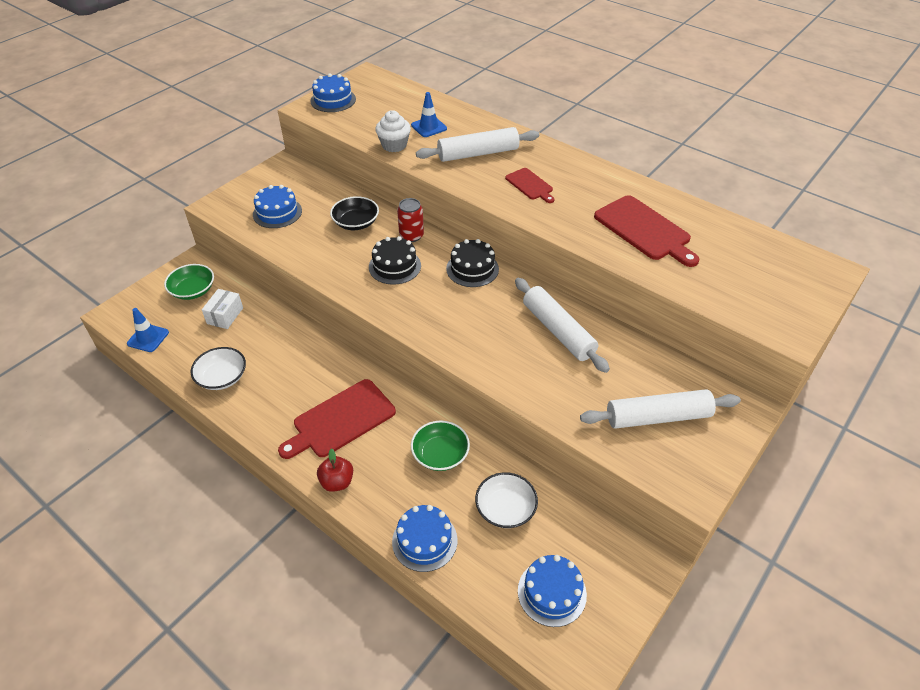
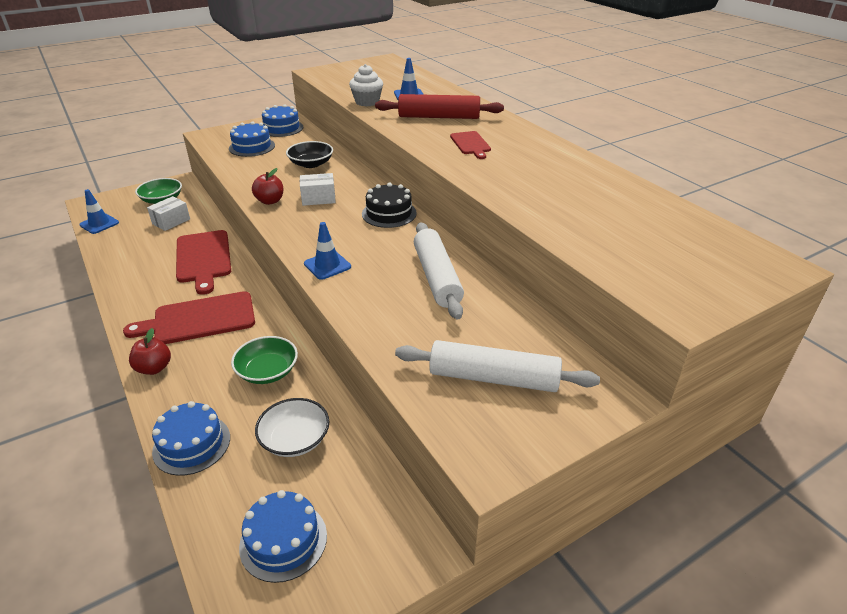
camera: 20 degrees right, 10 degrees down
(222, 377) = (130, 263): white bowl -> none
(333, 100) = (342, 70): blue cake -> blue cake (282, 128)
(350, 281) = (270, 201): none -> red apple
(395, 266) = (318, 198): black cake -> white box
(411, 236) = (352, 180): red can -> none
(457, 343) = (327, 265): none -> blue traffic cone
(478, 153) = (439, 117): white rolling pin -> red rolling pin
(645, 230) = (565, 194): red cutting board -> red cutting board (203, 258)

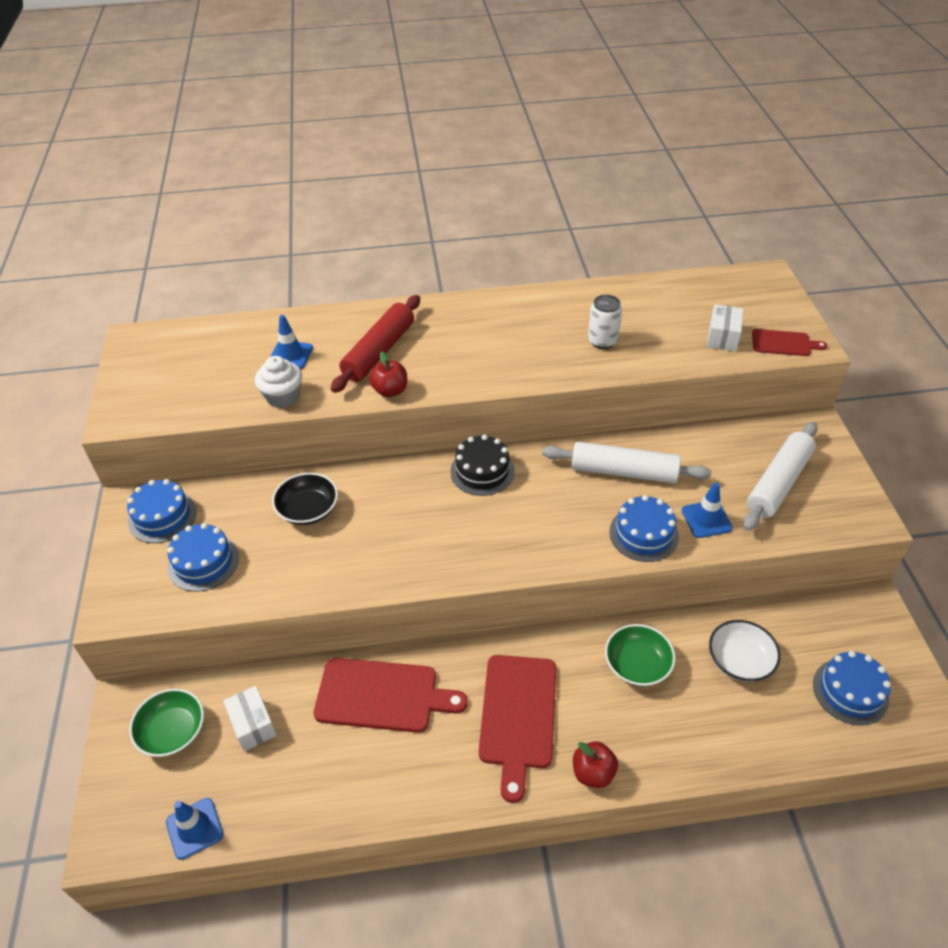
camera: 65 degrees left, 10 degrees up
(191, 444) = (724, 747): blue cake -> blue cake (643, 534)
(270, 201) = (388, 571): red apple -> red apple (390, 391)
(318, 198) = (410, 523): white box -> white box (722, 337)
(327, 265) = (565, 548): blue traffic cone -> blue traffic cone (706, 519)
(471, 144) = (469, 351): red cutting board -> red cutting board (783, 343)
(544, 192) = (602, 341): none -> white can

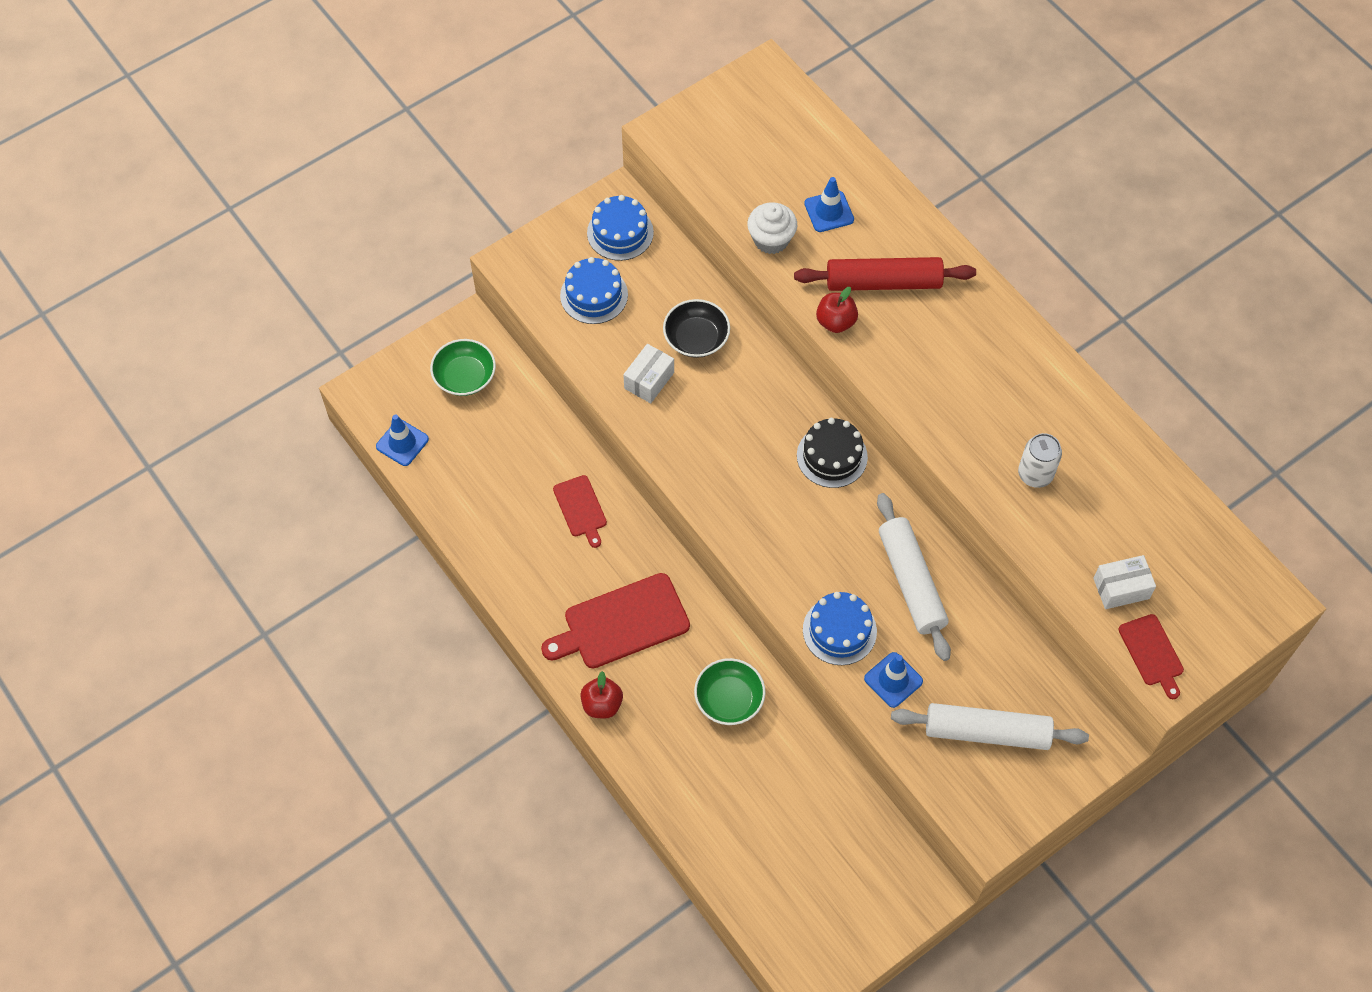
camera: 60 degrees right, 15 degrees up
(253, 725) = (502, 429): white box -> white box (649, 380)
(382, 695) = (581, 509): red cutting board -> red cutting board, size x0.56
(740, 660) = (785, 786): white bowl -> none
(850, 691) = (807, 894): blue cake -> none

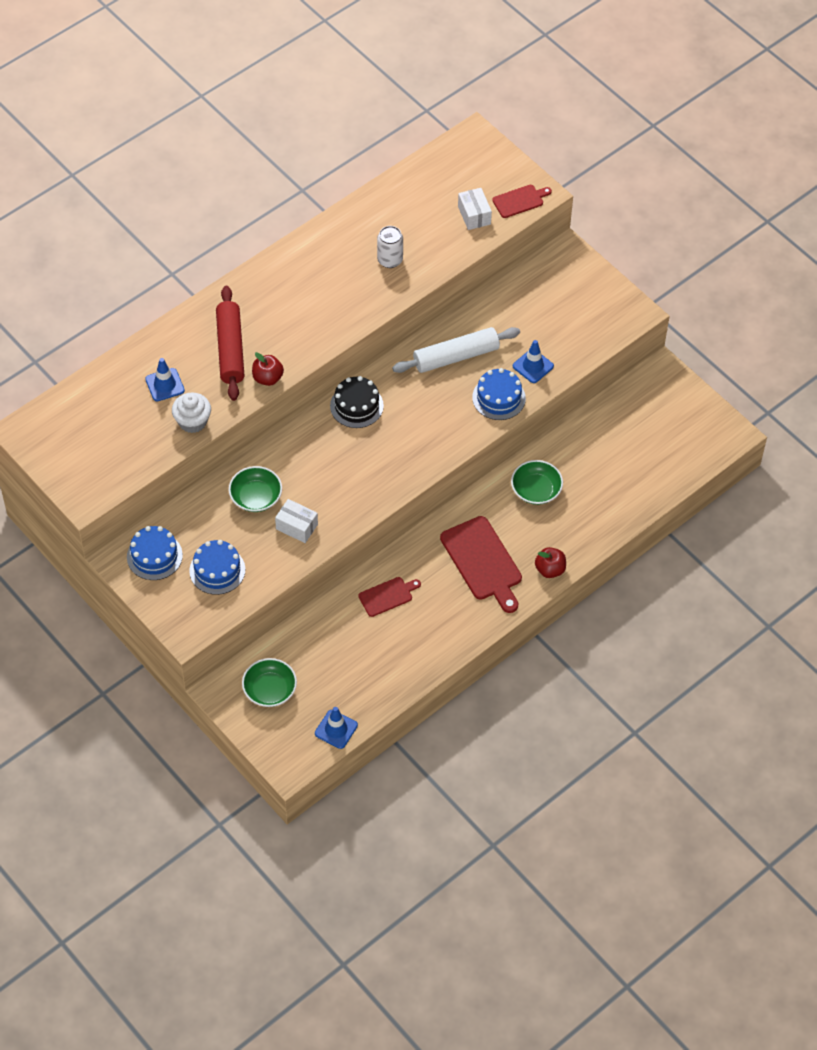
camera: 95 degrees left, 5 degrees down
(696, 338) = (256, 497): black bowl -> green bowl
(987, 732) = (564, 314): white rolling pin -> none

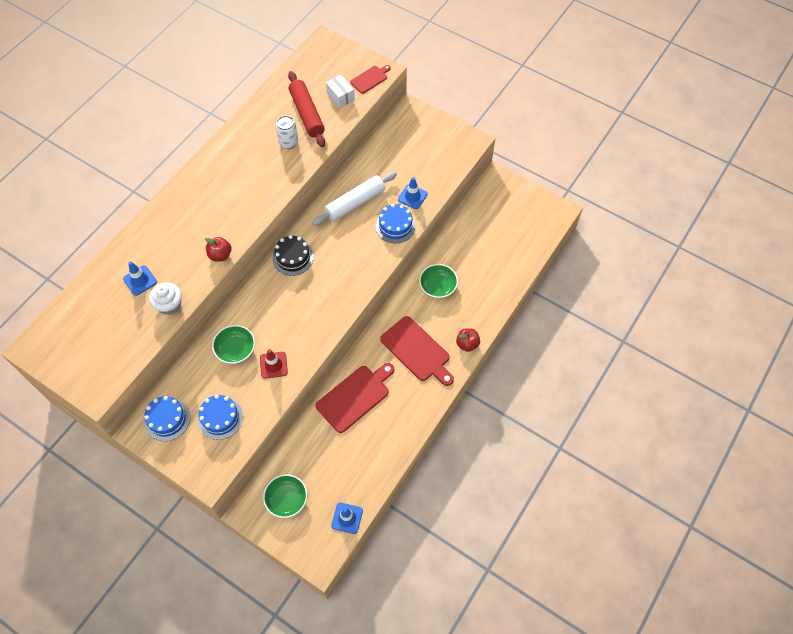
camera: 15 degrees left, 5 degrees up
(230, 349) = (185, 239): red rolling pin -> red rolling pin (306, 114)
(297, 526) = (273, 365): white box -> red traffic cone
(387, 596) = (355, 396): red cutting board -> red cutting board, size x1.80

